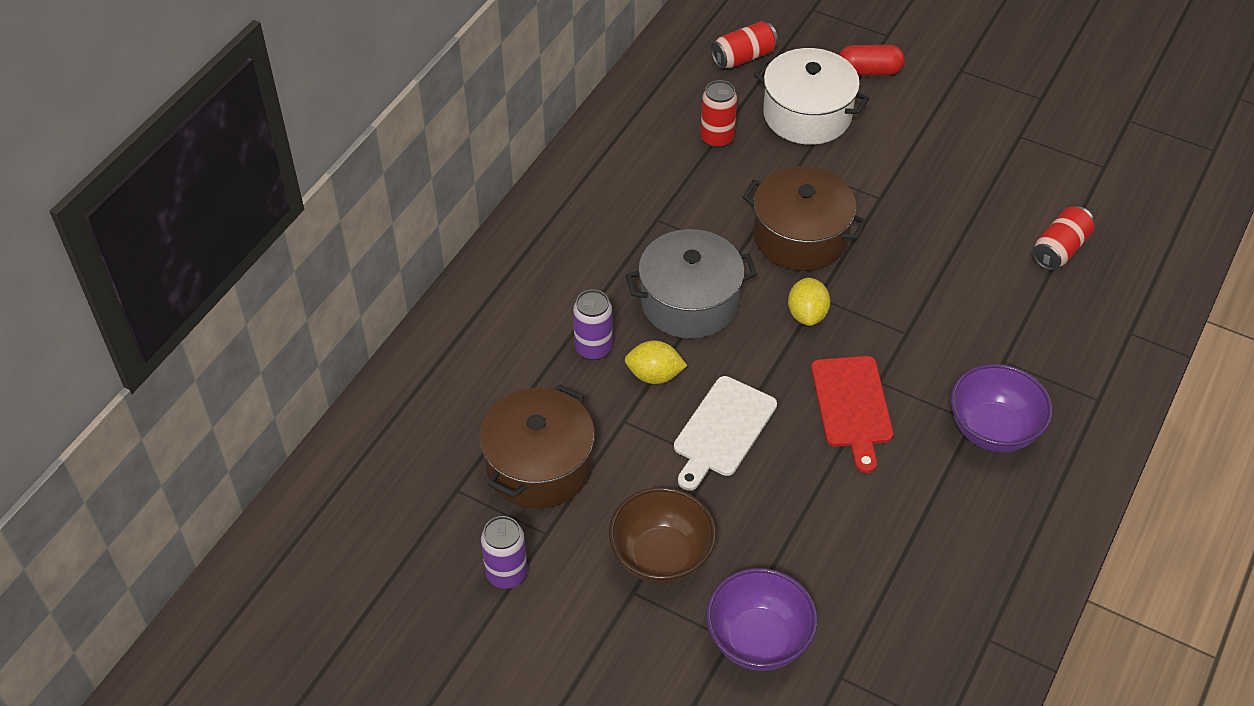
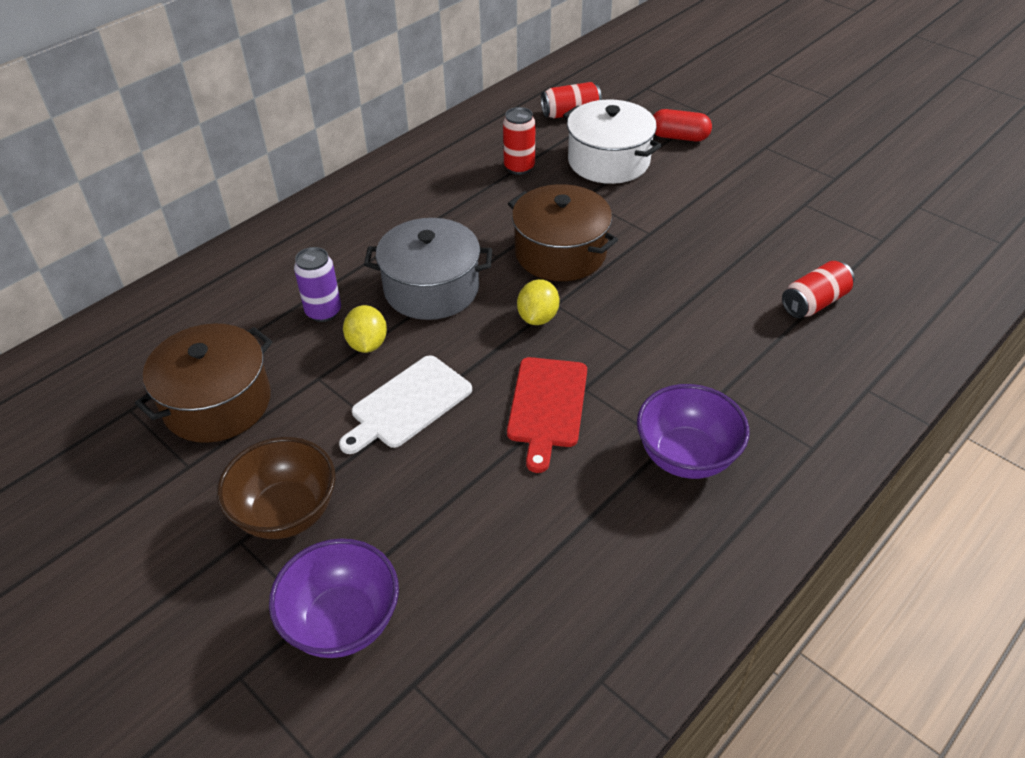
camera: 15 degrees right, 5 degrees down
(506, 574) = (128, 497): purple can -> none
(654, 375) = (367, 344): yellow lemon -> yellow lemon turned 60 degrees clockwise

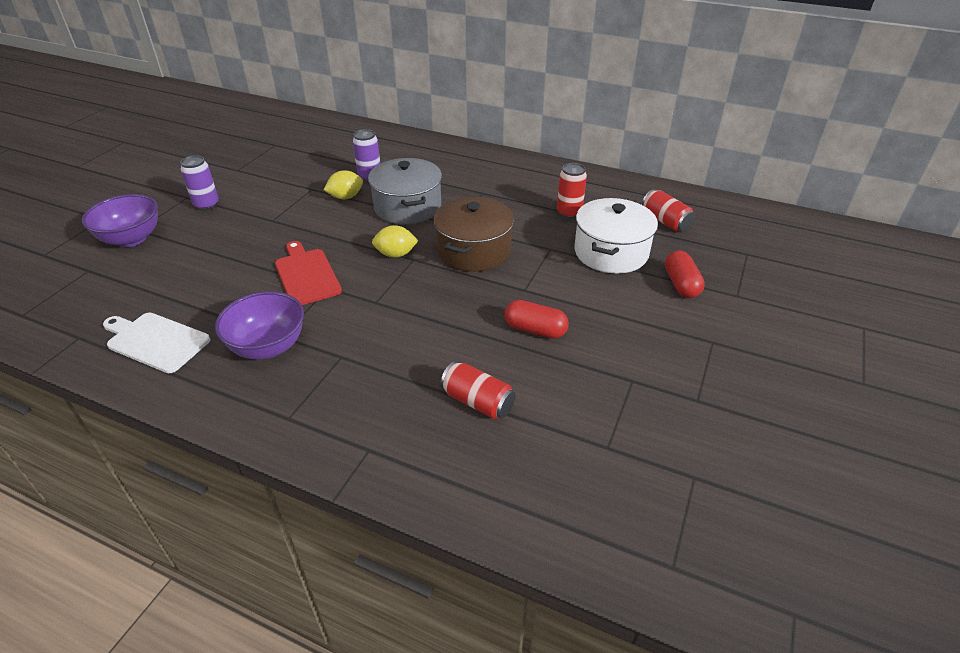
camera: 70 degrees right, 5 degrees down
(217, 403) = (284, 165): brown pot -> none
(286, 512) = (206, 205): brown bowl -> purple can
(408, 404) = (296, 222): white cutting board -> white cutting board (155, 341)
(547, 406) = (306, 275): red cutting board -> red cutting board turned 75 degrees clockwise
(718, 242) = (535, 330): none -> red capsule

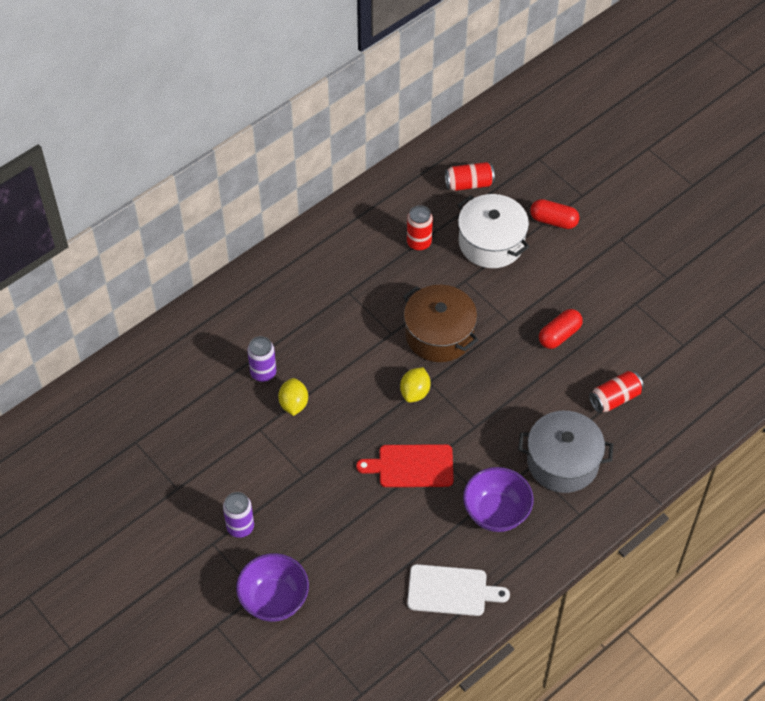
camera: 65 degrees left, 15 degrees up
(155, 341) = (451, 590): white cutting board -> white cutting board turned 135 degrees counterclockwise
(407, 207) = (341, 359): grey pot -> grey pot (562, 462)

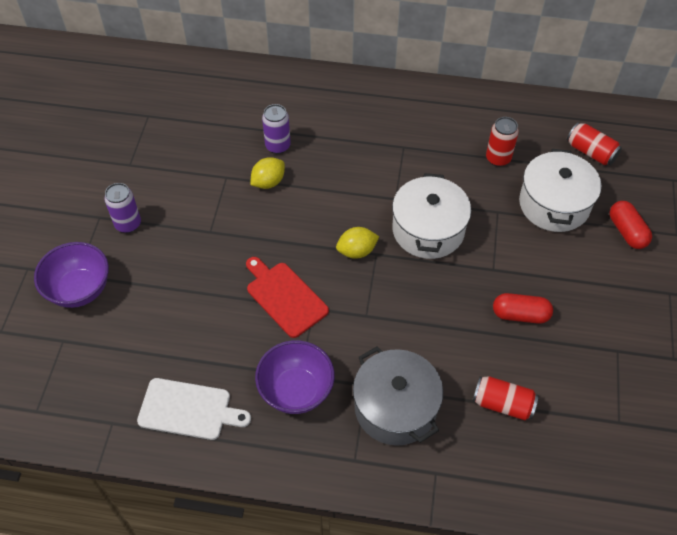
camera: 50 degrees right, 0 degrees up
(439, 334) = (428, 230): brown pot -> white pot
(451, 590) = (188, 409): white cutting board -> white cutting board turned 45 degrees counterclockwise

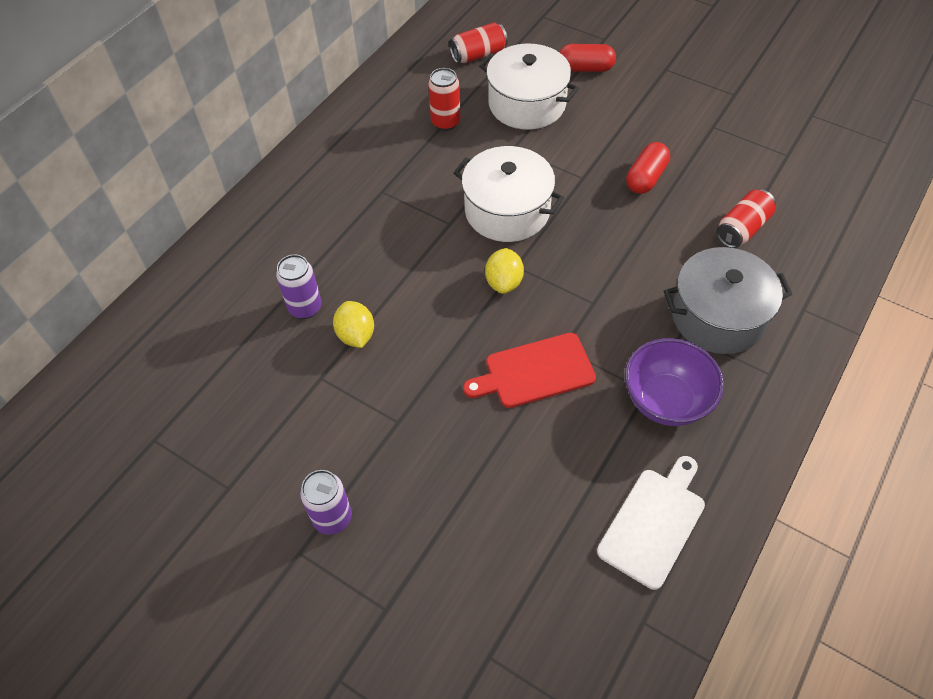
camera: 65 degrees left, 0 degrees up
(79, 289) = (413, 612): purple bowl -> none

